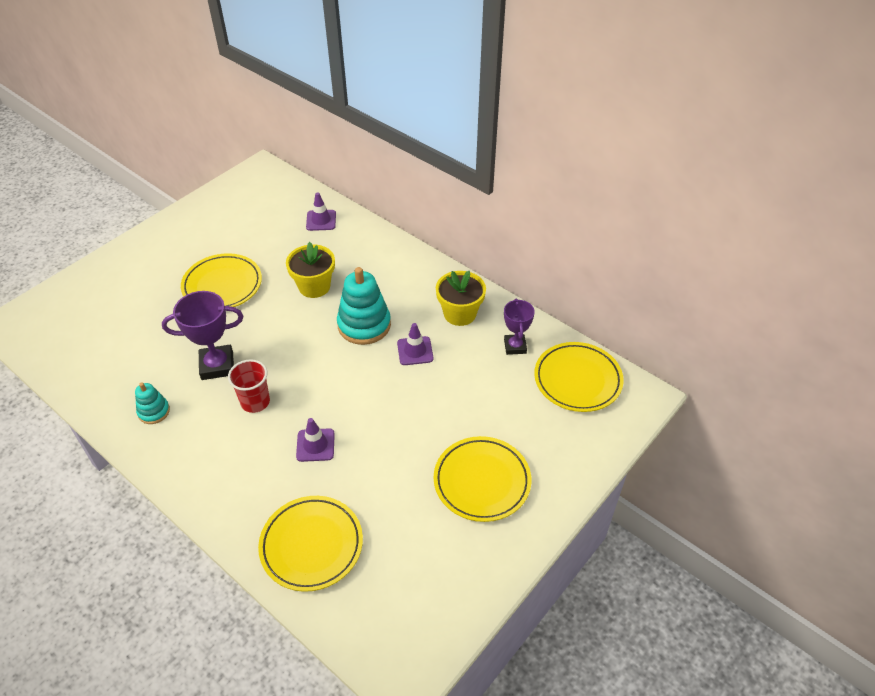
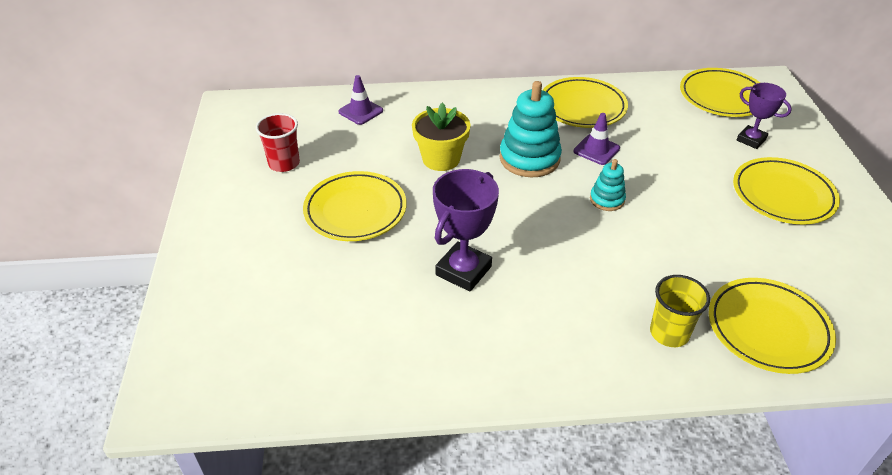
camera: 45 degrees left, 5 degrees down
(154, 411) = (472, 349): turquoise stacking toy -> turquoise stacking toy (607, 199)
(255, 402) = (545, 271): red cup -> red cup (284, 163)
(256, 495) = (669, 333): none -> yellow cup
(315, 445) = (645, 262): purple traffic cone -> none
(460, 313) = (582, 107): yellow flower pot -> yellow plate
(515, 346) = (653, 103): purple trophy -> purple trophy (751, 140)

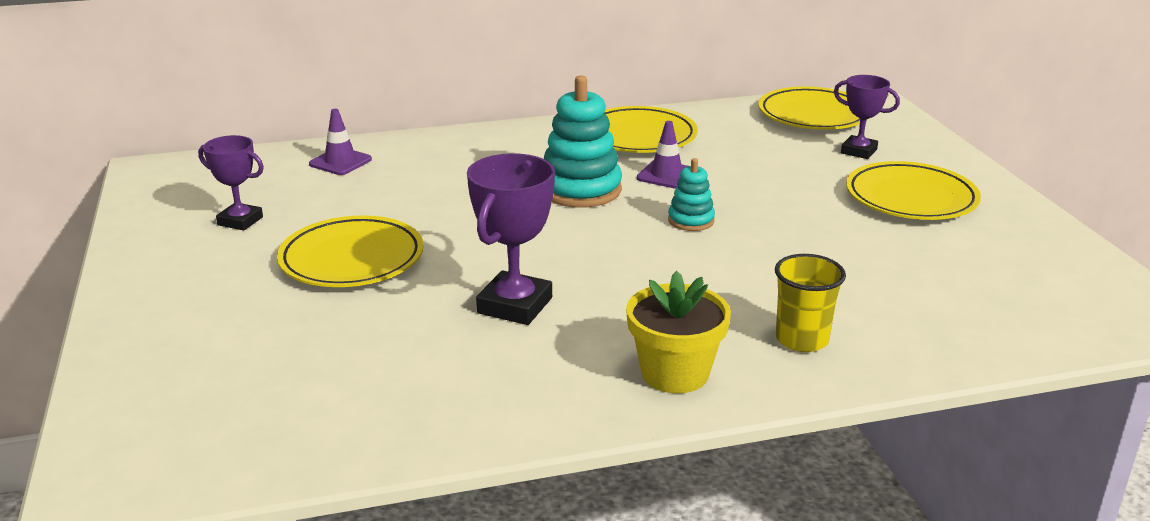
camera: 10 degrees left, 15 degrees down
(284, 163) = (240, 221): red cup -> purple trophy
(441, 159) = (461, 199): yellow flower pot -> yellow flower pot (675, 373)
(768, 329) = (925, 323): yellow plate -> none

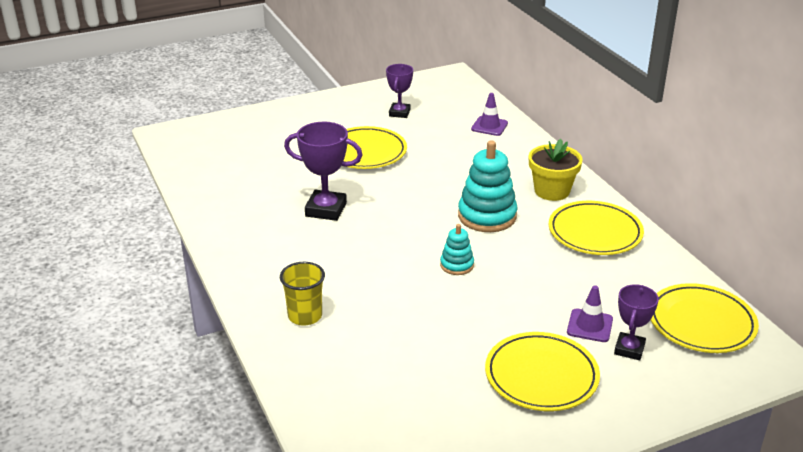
camera: 80 degrees right, 5 degrees up
(666, 175) = (528, 250): purple traffic cone -> purple traffic cone (589, 326)
(675, 373) = (262, 269): yellow flower pot -> yellow flower pot (552, 191)

